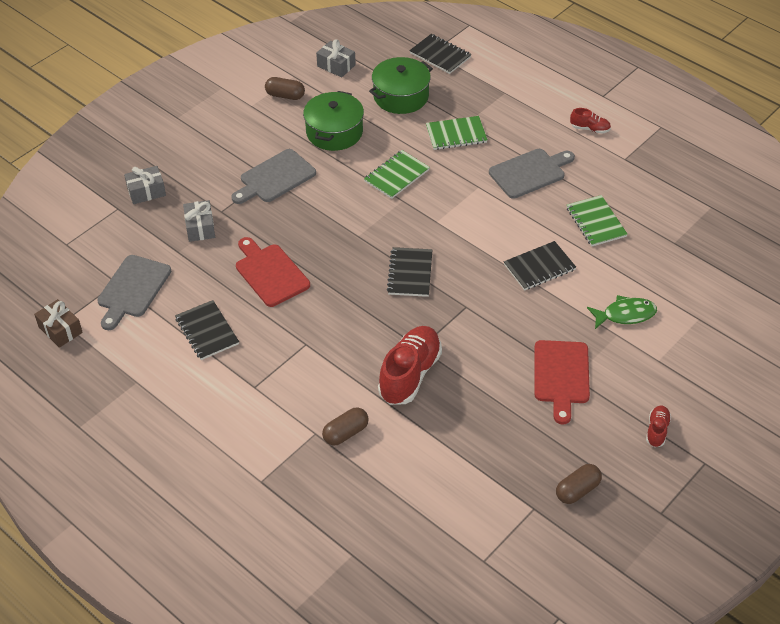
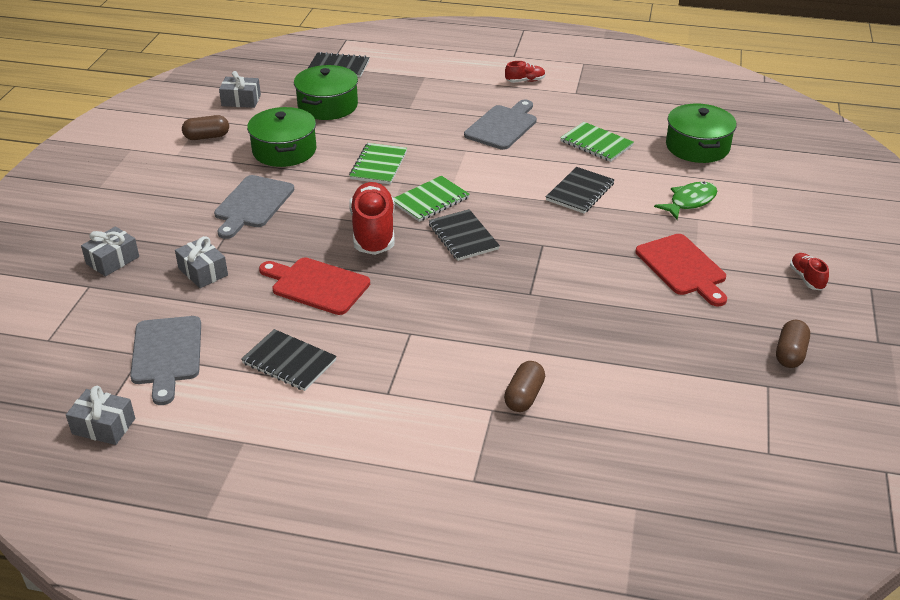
camera: 30 degrees left, 10 degrees down
(60, 330) = (104, 426): brown gift -> grey gift
(410, 374) = (541, 319): red shoe -> red shoe (373, 232)
(456, 134) = (408, 118): green notebook -> green notebook (430, 200)
(684, 260) = (697, 147): none -> green pot

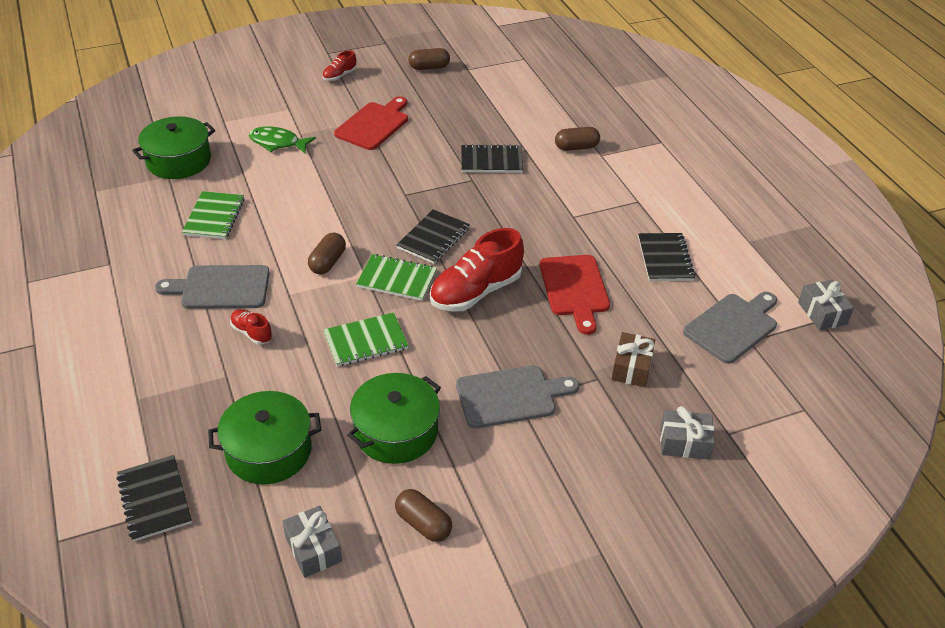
camera: 125 degrees left, 5 degrees up
(203, 272) = (631, 368): grey gift -> brown gift
(485, 176) = (328, 262): none -> brown capsule
(525, 81) = (101, 310): red shoe -> red shoe (252, 333)
(580, 192) = (309, 200): black notebook -> black notebook (491, 161)

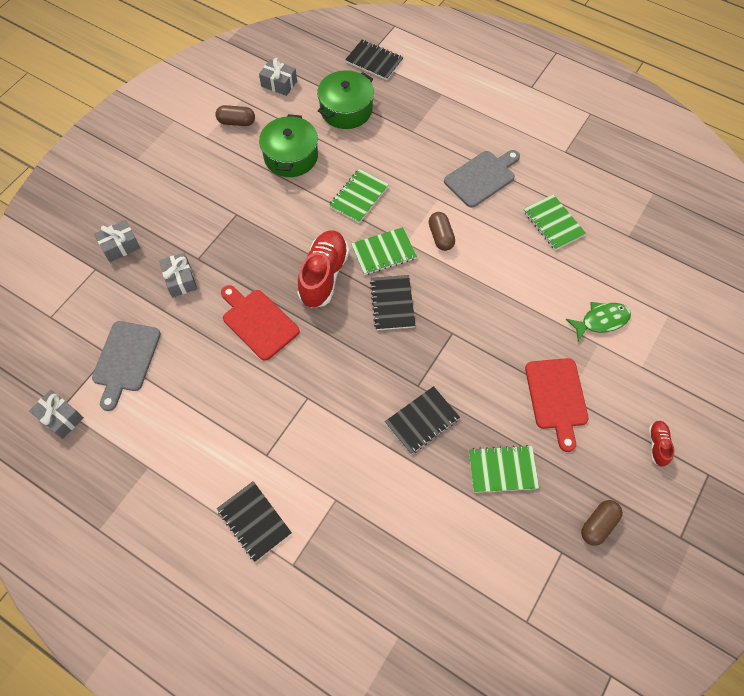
camera: 145 degrees right, 20 degrees up
(179, 161) = (642, 253): green pot -> none
(252, 333) = (429, 162): red shoe -> none
(461, 113) = (502, 469): none -> green notebook
(510, 396) = (243, 214): grey cutting board -> none
(576, 147) = (365, 495): brown capsule -> none
(631, 368) = (180, 280): brown gift -> grey gift
(665, 259) = (208, 398): black notebook -> black notebook (254, 521)

